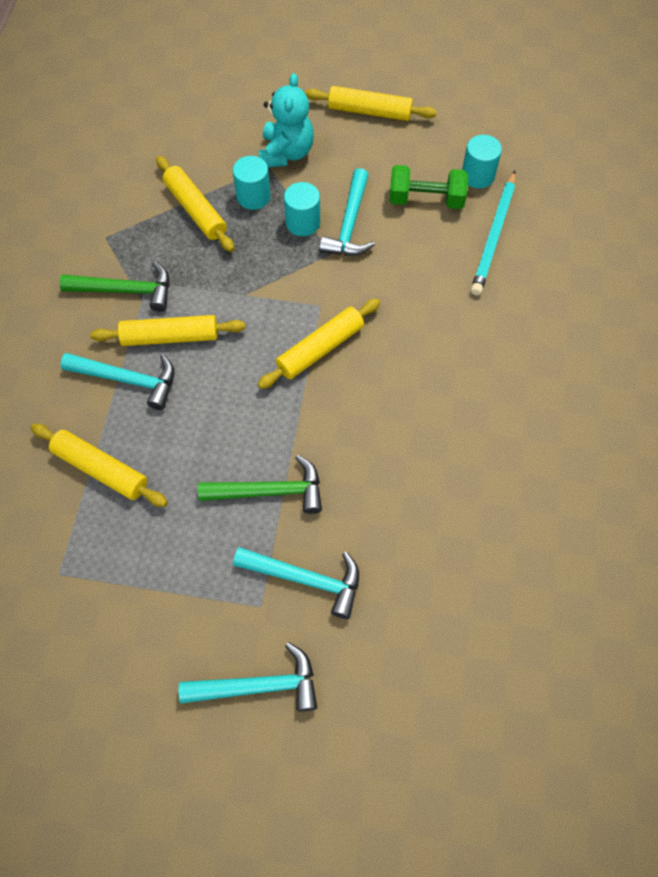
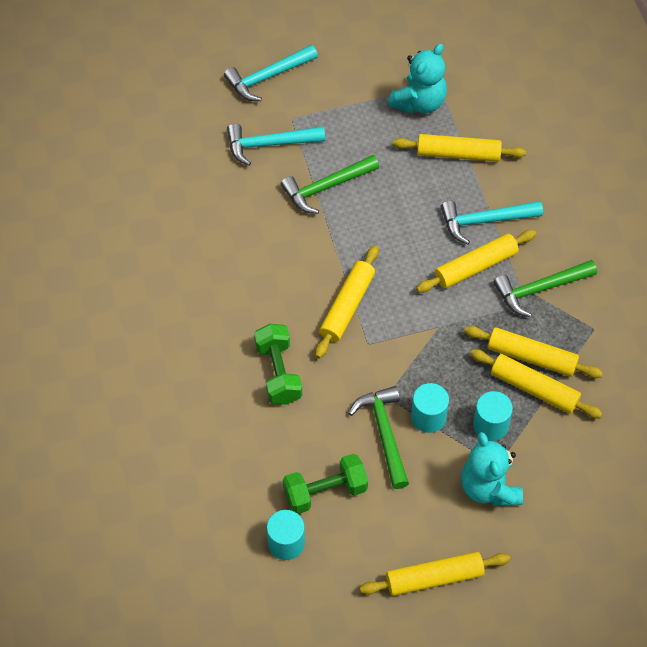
camera: 155 degrees right, 5 degrees down
(98, 558) = (419, 102): none -> turquoise teddy bear
(179, 235) = (531, 357): none -> yellow rolling pin
(349, 225) = (384, 433): turquoise hammer -> green hammer
(420, 312) = (278, 373): none -> green dumbbell
(494, 236) = (242, 479): turquoise pencil -> none

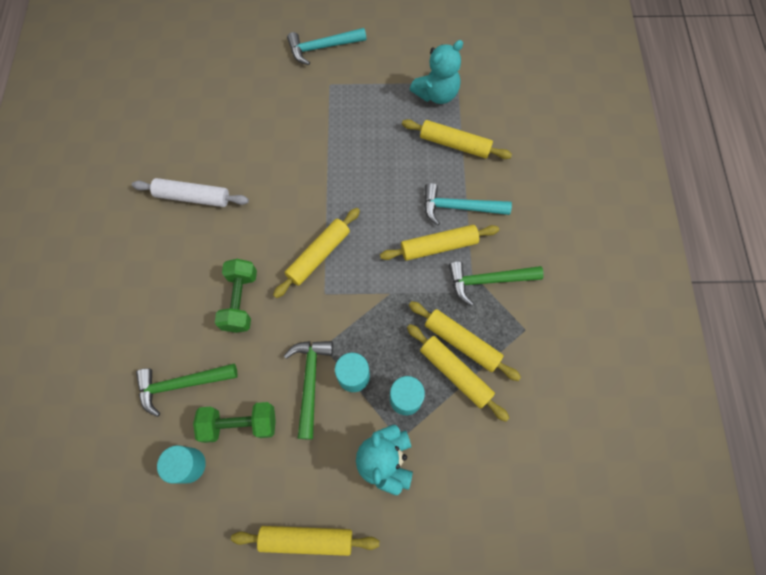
camera: 15 degrees right, 10 degrees up
(181, 278) = (193, 197): none -> white rolling pin
(269, 144) = (304, 102): turquoise hammer -> none
(326, 187) = (336, 148): green hammer -> green hammer (181, 384)

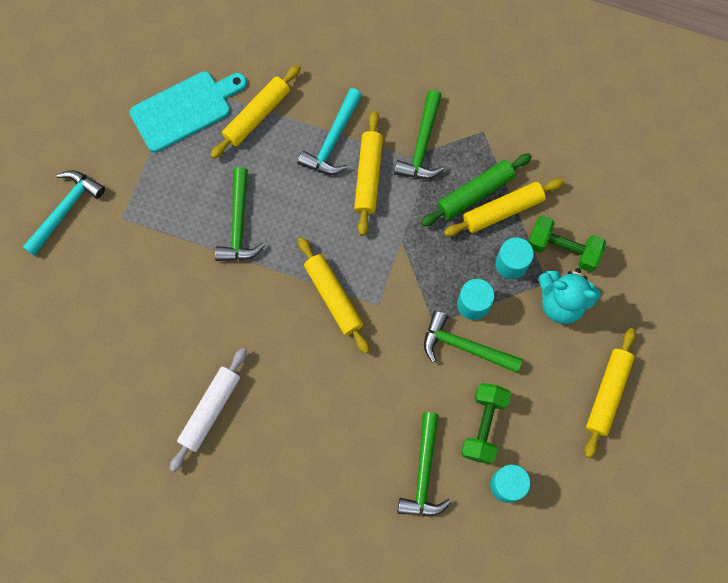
camera: 70 degrees left, 5 degrees up
(240, 301) = (355, 391): green dumbbell -> green dumbbell (562, 249)
(322, 48) = (66, 209): turquoise hammer -> turquoise hammer turned 150 degrees counterclockwise
(355, 164) = (239, 224): none -> green hammer
(436, 94) = (185, 109): turquoise teddy bear -> turquoise cutting board
(461, 342) = (475, 193): yellow rolling pin -> green rolling pin

